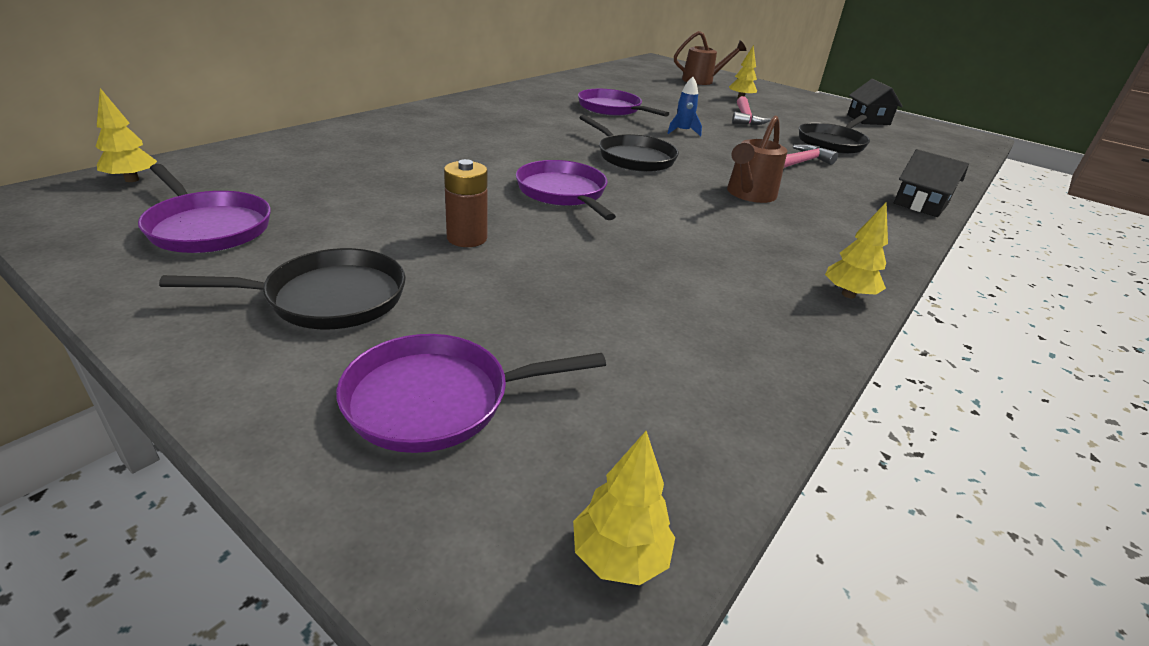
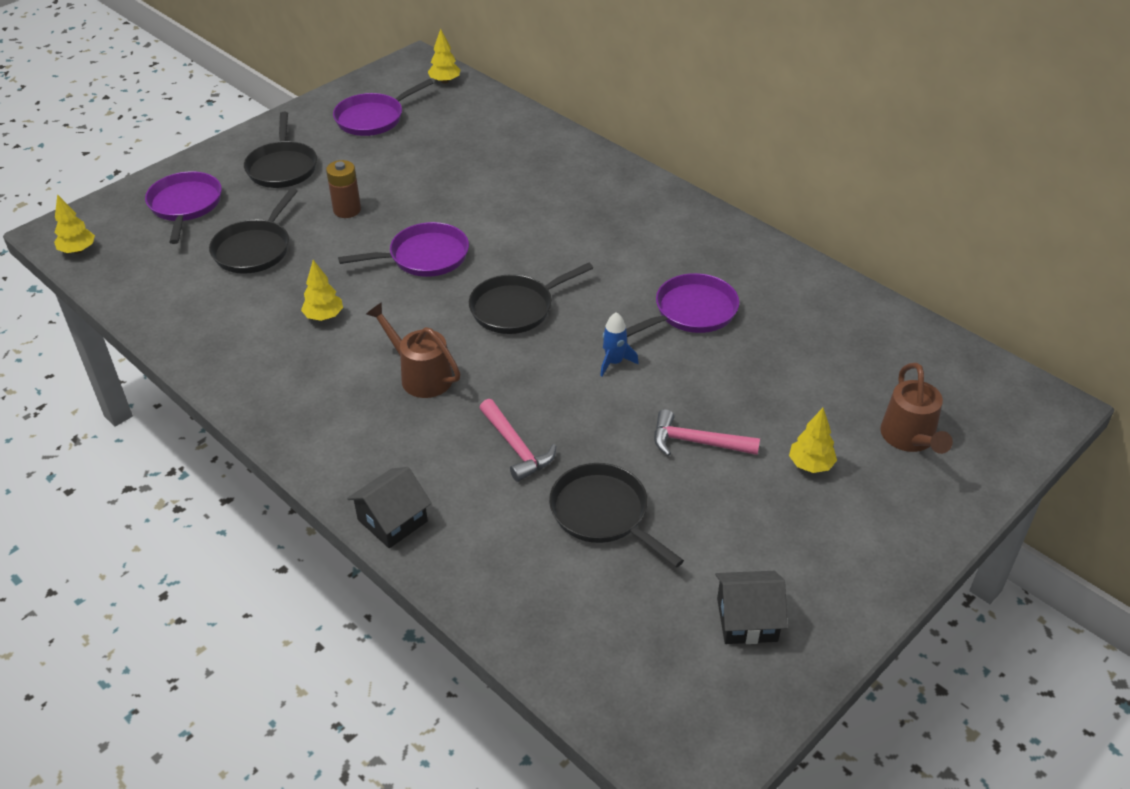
camera: 100 degrees right, 10 degrees up
(569, 304) = (254, 249): none -> black pan
(848, 294) = (231, 385): yellow tree -> yellow tree (324, 316)

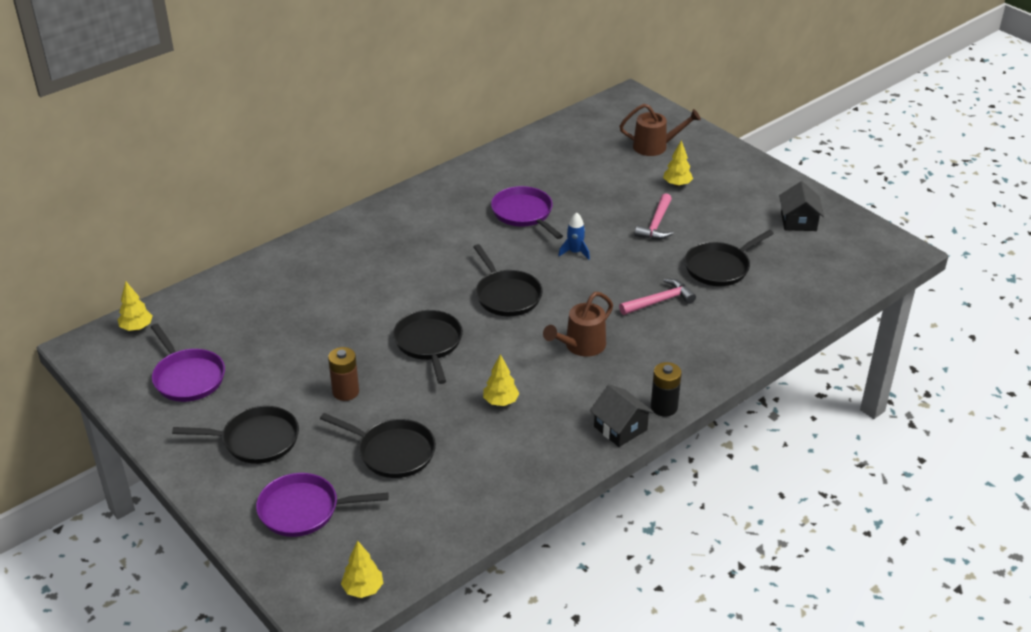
camera: 85 degrees left, 5 degrees down
(303, 453) = (664, 407): none -> black battery
(392, 520) = (730, 360): black house -> black house (620, 428)
(424, 257) = (429, 343): purple pan -> black pan

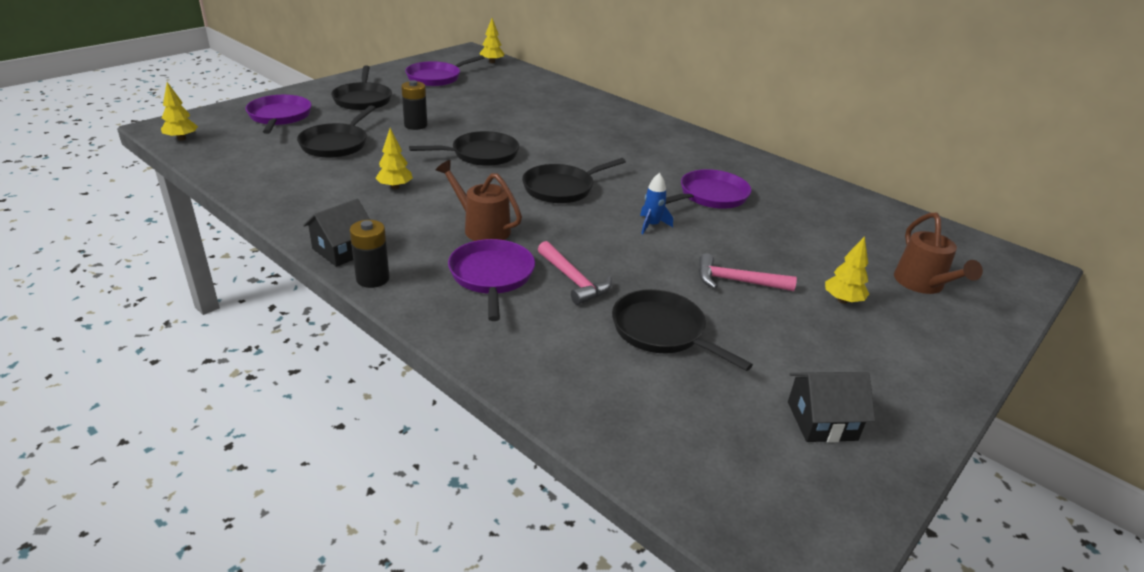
camera: 80 degrees right, 5 degrees down
(345, 392) = (415, 125): brown battery -> black battery
(657, 342) = (492, 276): none -> purple pan

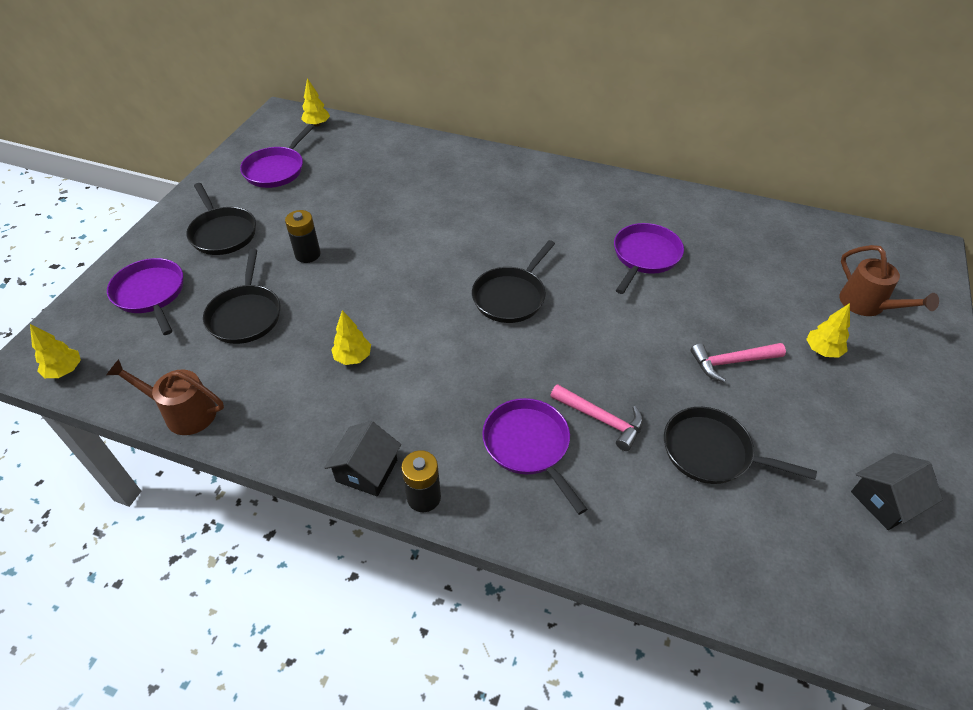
camera: 20 degrees left, 15 degrees up
(481, 154) = (404, 275): black pan -> none
(481, 228) = (475, 383): brown watering can -> brown watering can (183, 412)
(651, 225) = (620, 317): blue rocket -> none

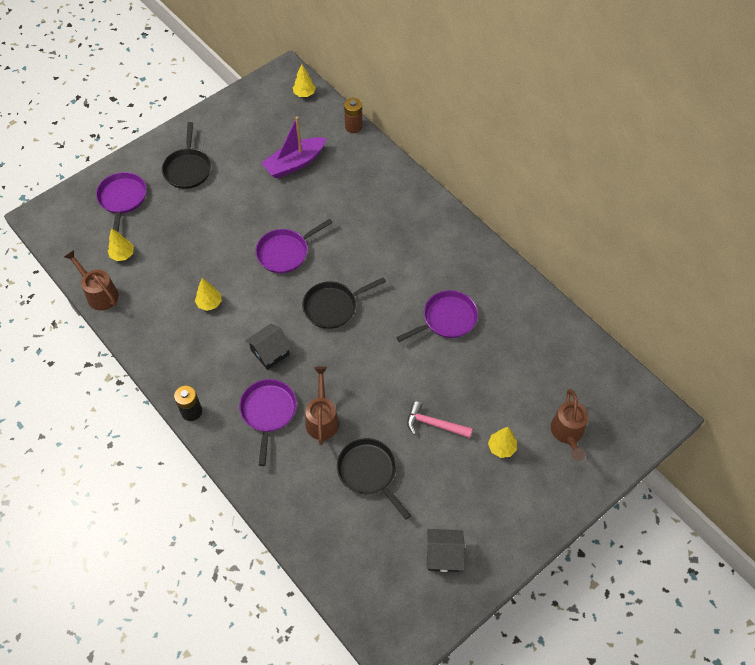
camera: 30 degrees right, 10 degrees up
(65, 371) = (53, 234): yellow tree -> yellow tree (122, 255)
(245, 315) = (167, 242): black pan -> none
(276, 170) = (252, 127): purple pan -> purple pan (285, 252)
(308, 254) = (229, 212): black battery -> none
(353, 184) = (295, 163): none -> purple boat
(367, 470) = (172, 380): black house -> black house (270, 352)
(394, 133) = (353, 127): none -> brown battery
(601, 419) = (322, 418): pink hammer -> brown watering can

